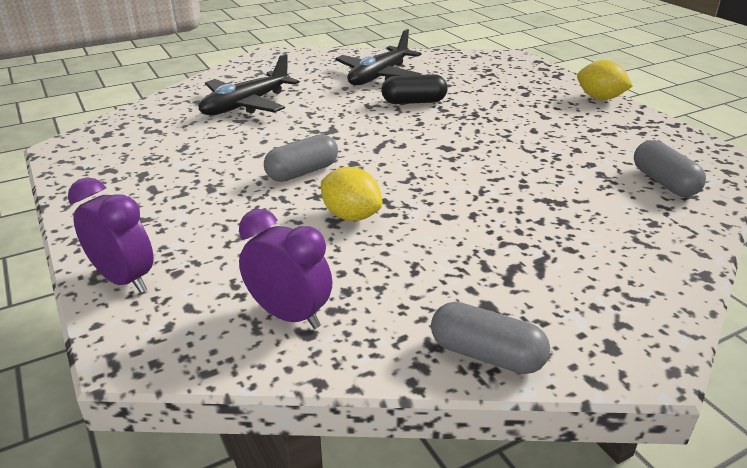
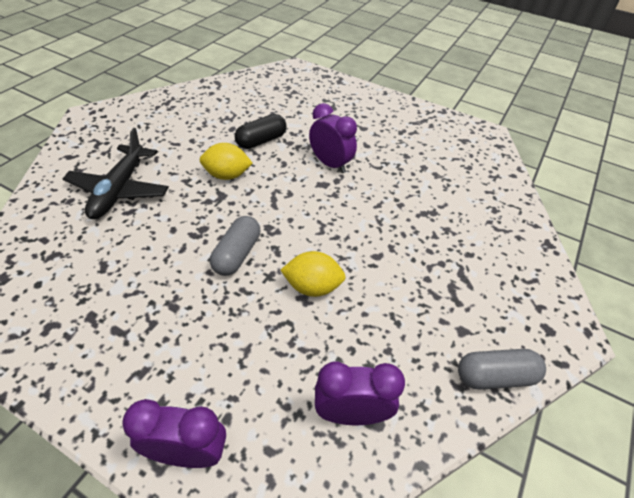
camera: 35 degrees left, 15 degrees up
(379, 76) = (210, 118): black plane -> none
(472, 135) = (330, 164): none -> purple clock
(600, 98) = (383, 98): yellow lemon -> yellow lemon (227, 175)
(664, 182) = (475, 169): grey capsule -> none

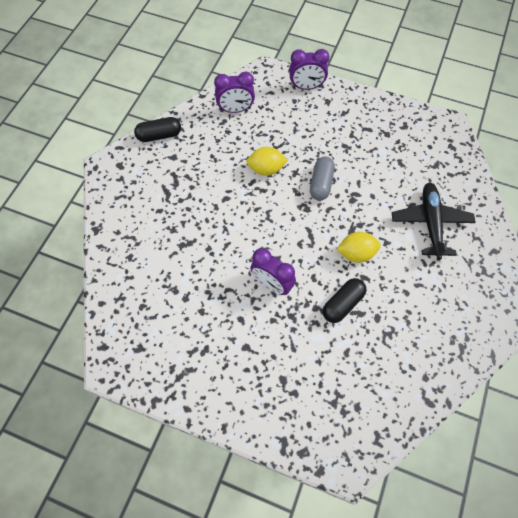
camera: 175 degrees right, 15 degrees up
(495, 376) = (159, 135): grey capsule -> black capsule

